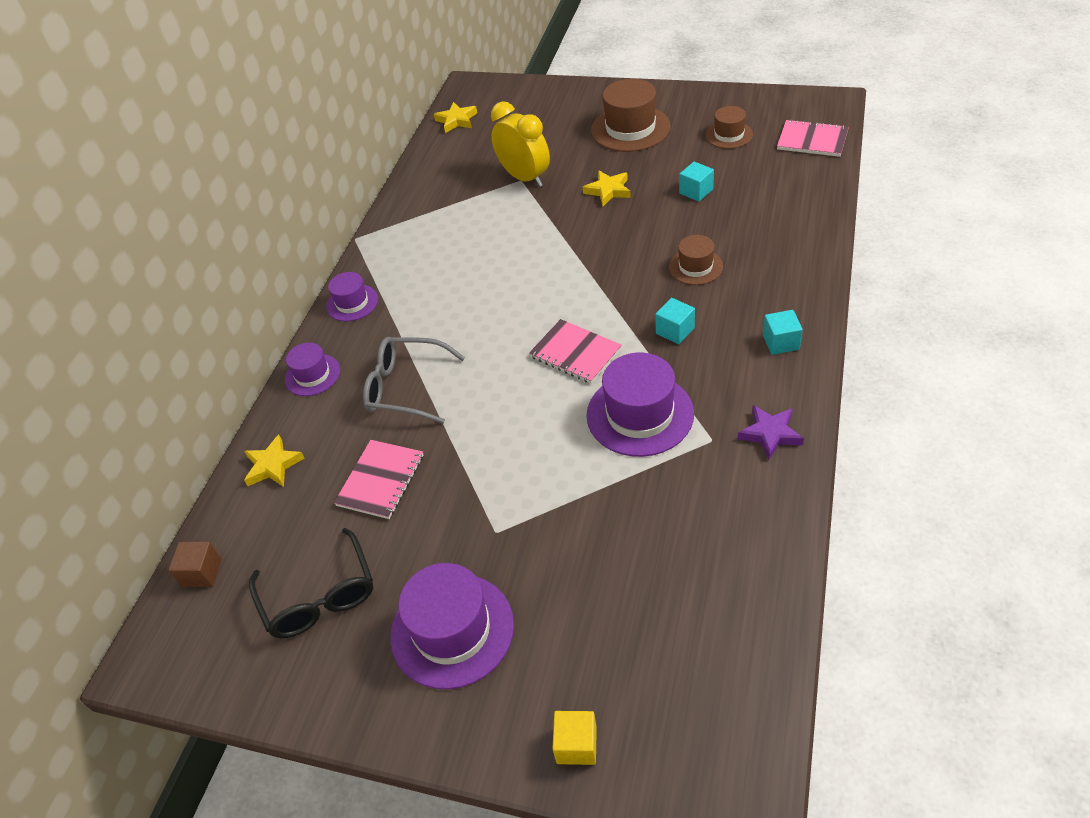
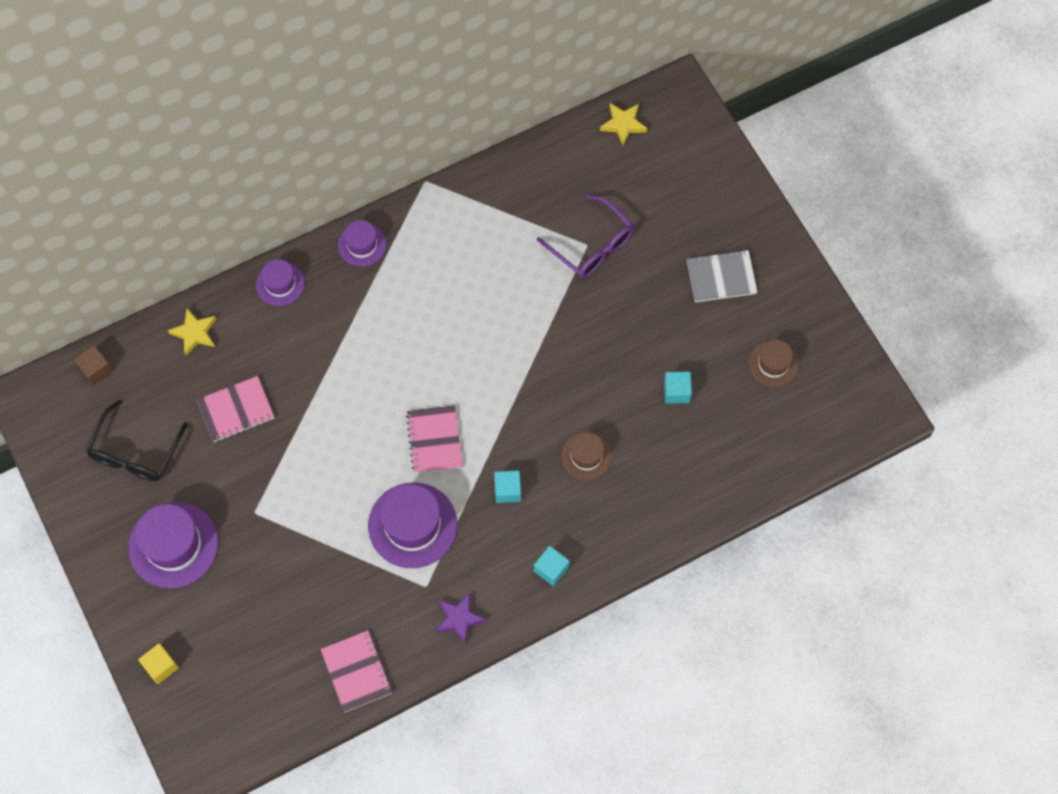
camera: 40 degrees right, 20 degrees up
(405, 387) = (318, 355): grey glasses -> none
(524, 178) = (592, 246): yellow clock -> purple glasses
(608, 191) = (626, 324): yellow star -> none
(630, 128) = (721, 277): brown hat -> grey notebook
(812, 140) = (816, 436): pink notebook -> pink notebook (356, 671)

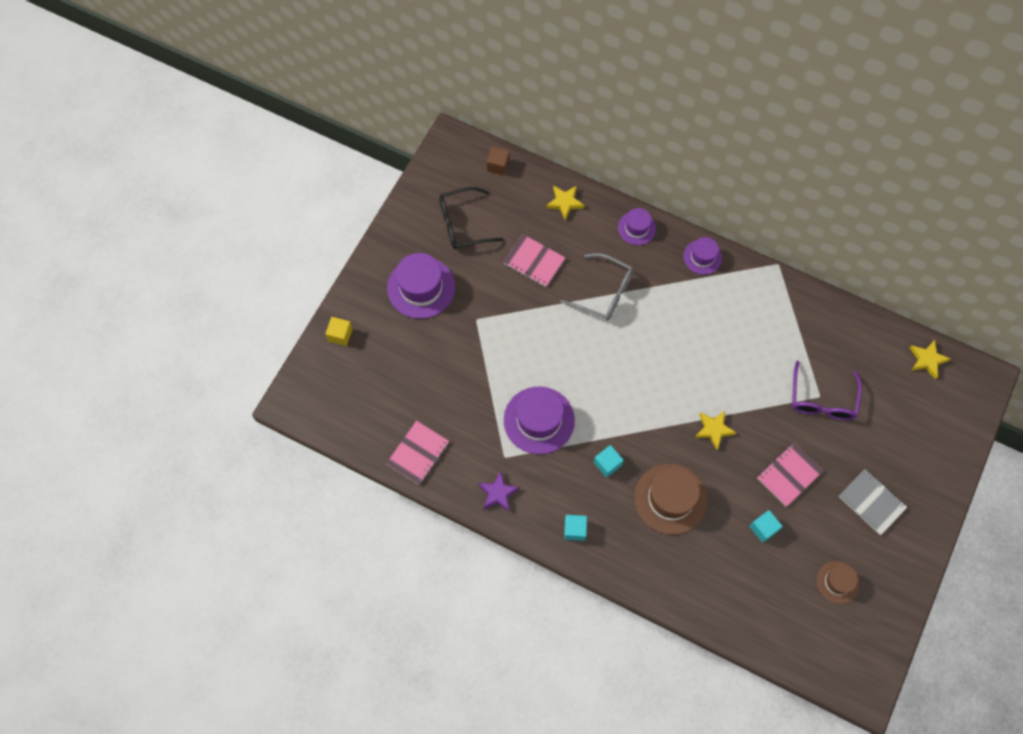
camera: 55 degrees right, 0 degrees up
(325, 365) = (604, 293): none -> grey glasses
(434, 440) = (606, 394): pink notebook -> pink notebook (789, 475)
(547, 365) = (713, 429): none -> yellow star
(586, 456) = (670, 499): brown hat -> brown hat, size x1.74

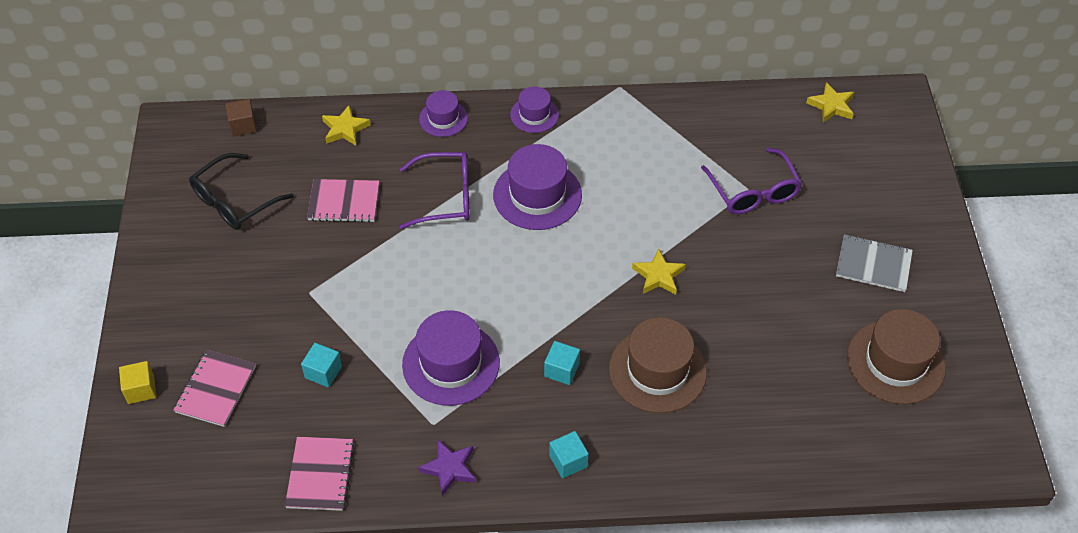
camera: 30 degrees left, 15 degrees down
(421, 287) = (219, 290): purple hat -> purple hat (537, 195)
(604, 293) = (446, 197): grey glasses -> purple glasses
(763, 528) = (780, 348): turquoise cube -> turquoise cube (323, 372)
(789, 475) = (770, 281): pink notebook -> pink notebook (216, 389)
(837, 582) = (895, 362): brown hat -> brown hat, size x1.74

